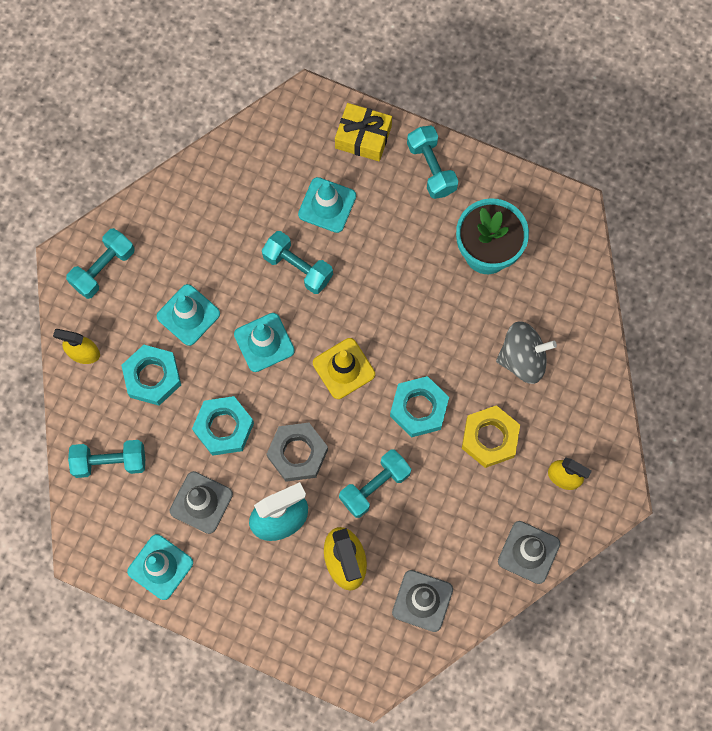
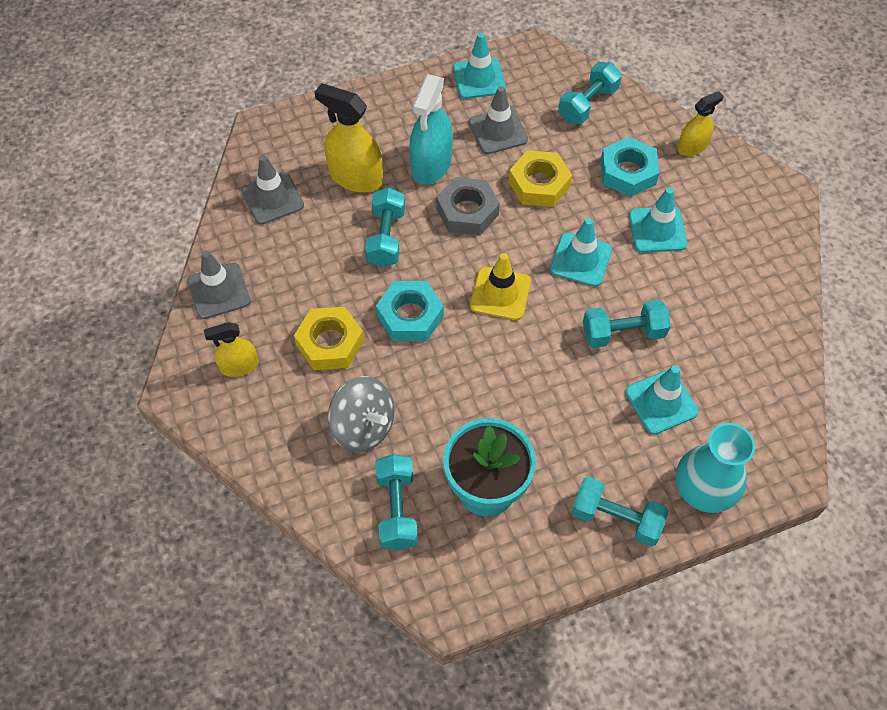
camera: 135 degrees right, 15 degrees down
(103, 268) = (755, 207): turquoise dumbbell -> turquoise dumbbell (397, 509)
(224, 427) = (539, 184): turquoise nut -> yellow nut
(363, 137) = (704, 489): yellow gift -> turquoise vase
(522, 359) = (363, 427): grey spinning top -> grey spinning top turned 90 degrees counterclockwise

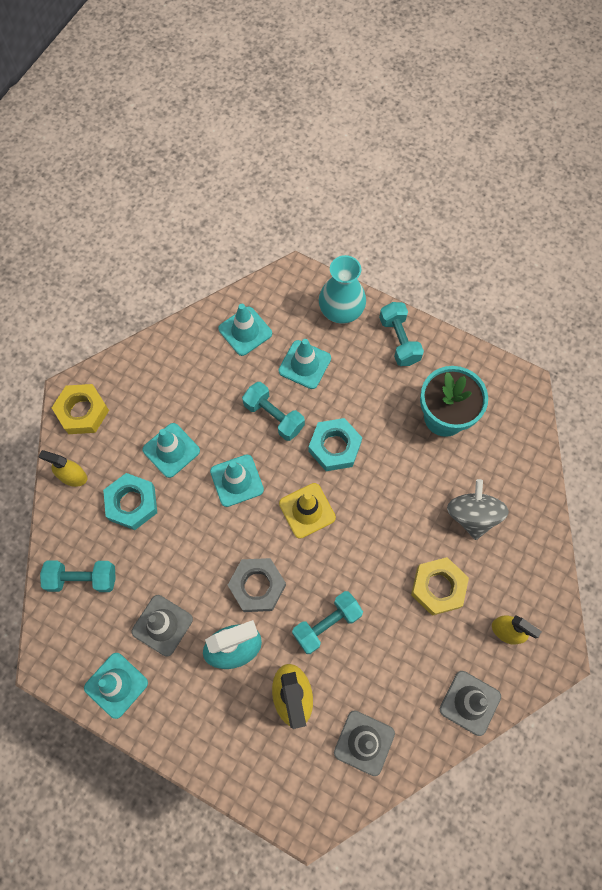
camera: 130 degrees left, 10 degrees up
(397, 509) = (501, 454): turquoise dumbbell -> none
(410, 316) = (373, 553): turquoise nut -> turquoise nut (334, 447)
(539, 184) = (191, 555): yellow nut -> yellow nut (82, 412)
(748, 375) = (245, 331): none -> turquoise traffic cone

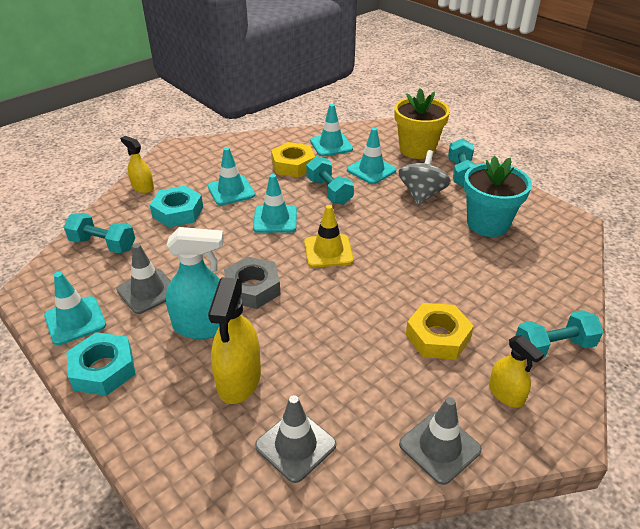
camera: 20 degrees right, 30 degrees down
(82, 412) = (176, 158): yellow nut -> yellow nut (293, 165)
(327, 624) = (305, 333): turquoise dumbbell -> turquoise dumbbell (553, 347)
(334, 447) = (374, 219): turquoise nut -> turquoise nut (103, 369)
(341, 310) = (417, 149): turquoise vase -> yellow flower pot
(472, 515) = (494, 293): grey spinning top -> grey spinning top (421, 195)

